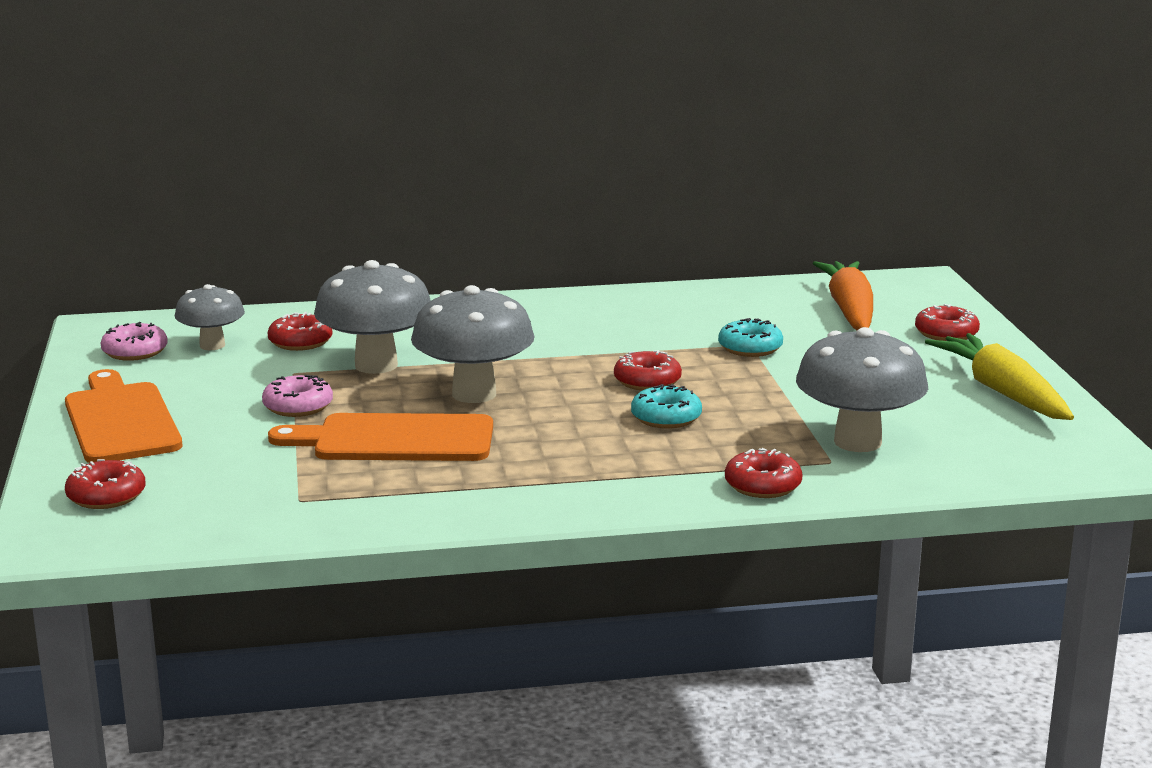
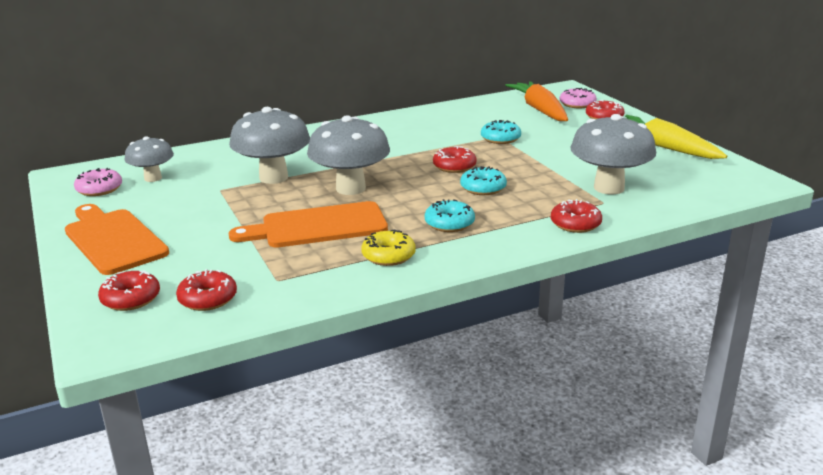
camera: 15 degrees left, 5 degrees up
(298, 406) = (237, 212): pink donut -> pink donut (577, 104)
(300, 342) = (213, 168): red donut -> red donut (208, 298)
(465, 491) = (388, 256): none -> yellow donut
(580, 460) = (449, 223): none -> turquoise donut

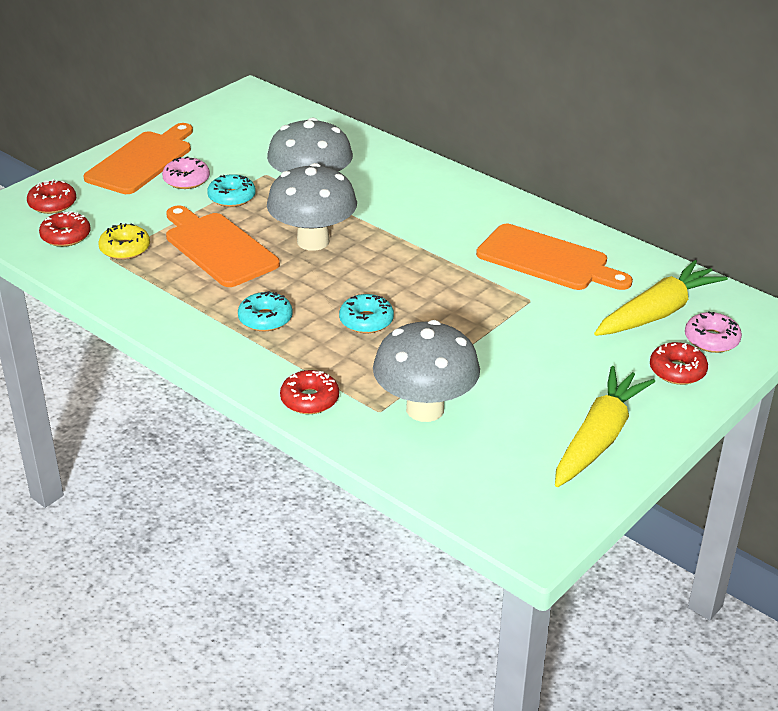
camera: 65 degrees right, 10 degrees up
(99, 189) = (231, 119): pink donut -> pink donut (186, 180)
(153, 178) = (269, 134): grey mushroom -> none
(388, 256) = (179, 301): yellow donut -> yellow donut (125, 249)
(454, 124) = (547, 260): none -> orange cutting board
(454, 166) = (414, 289): red donut -> none
(500, 138) = (525, 303): turquoise donut -> turquoise donut (232, 197)
(539, 110) = (657, 312): orange carrot -> yellow carrot

